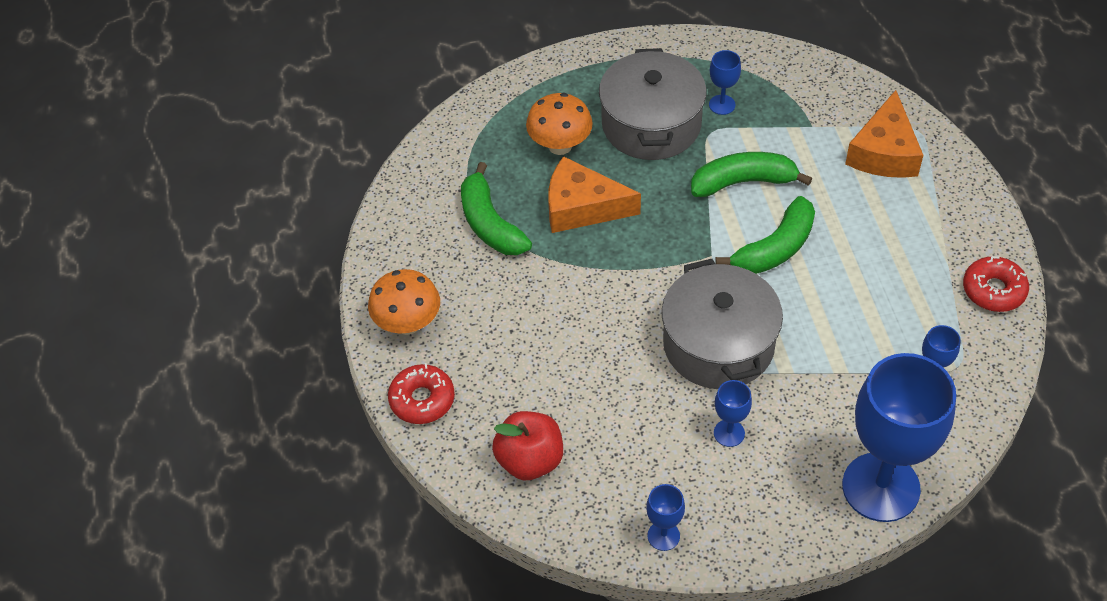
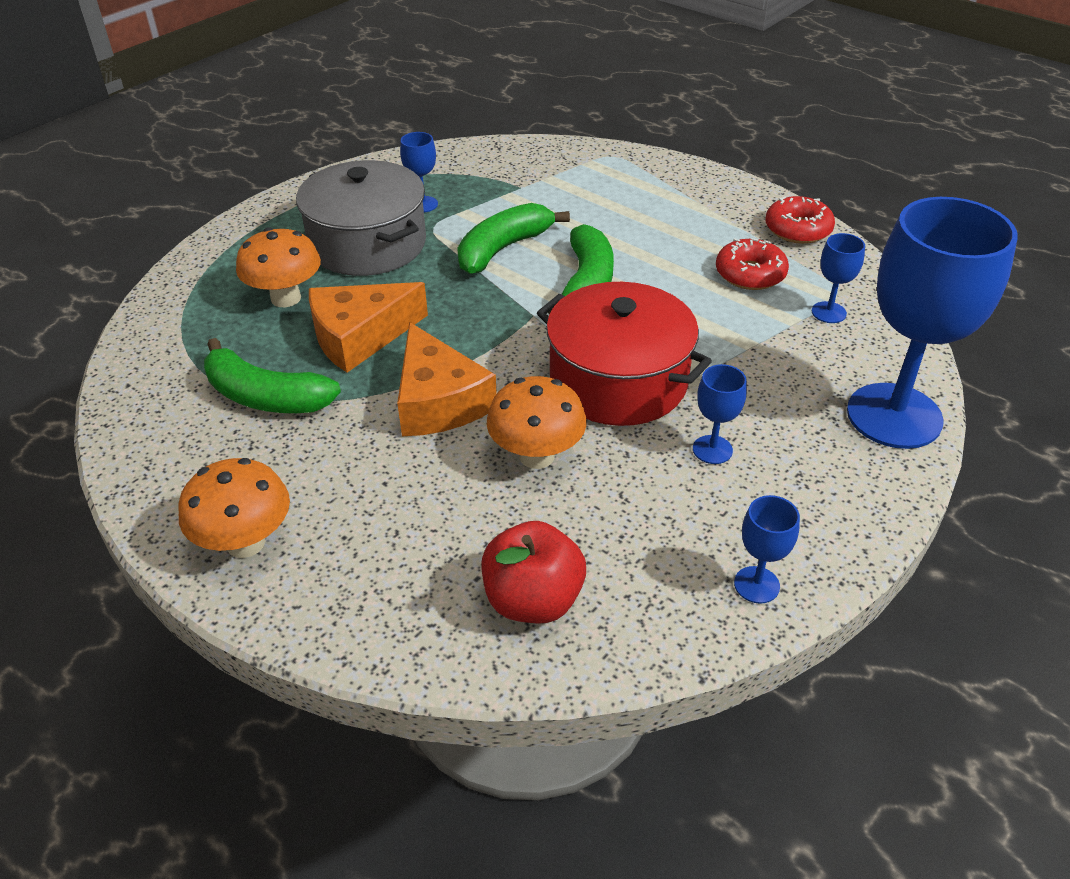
camera: 40 degrees left, 10 degrees down
(422, 400) = (336, 614): red donut -> red donut (750, 274)
(615, 368) = (536, 456): none -> orange mushroom
(718, 344) = (618, 381): grey pot -> red pot
(884, 152) = (602, 180): orange cheese -> orange cheese (438, 401)

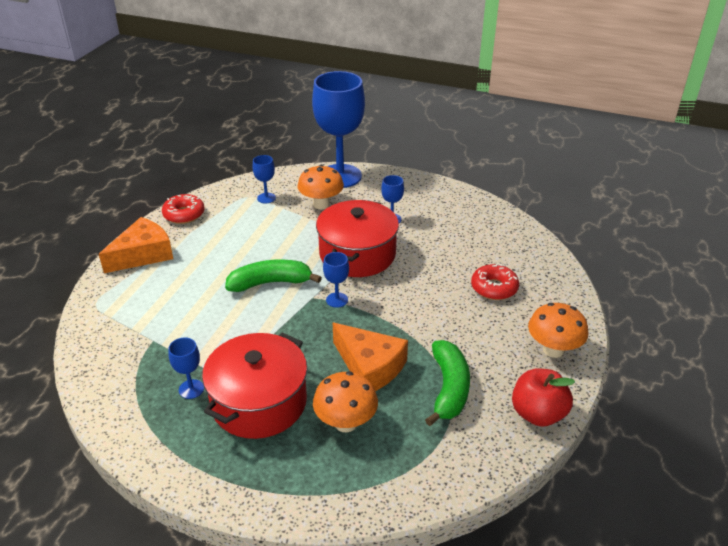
camera: 110 degrees left, 5 degrees down
(368, 244) = (259, 402): grey pot -> red pot
(438, 401) = (409, 313): orange cheese -> orange cheese (143, 254)
(503, 249) = (243, 328): green banana -> none
(533, 600) = (513, 251): red apple -> red apple (538, 414)
(536, 456) = (429, 269): orange mushroom -> orange mushroom (321, 204)
(750, 274) = (238, 225): red donut -> red donut (494, 288)
(756, 585) = (462, 199): blue goblet -> blue goblet (337, 300)

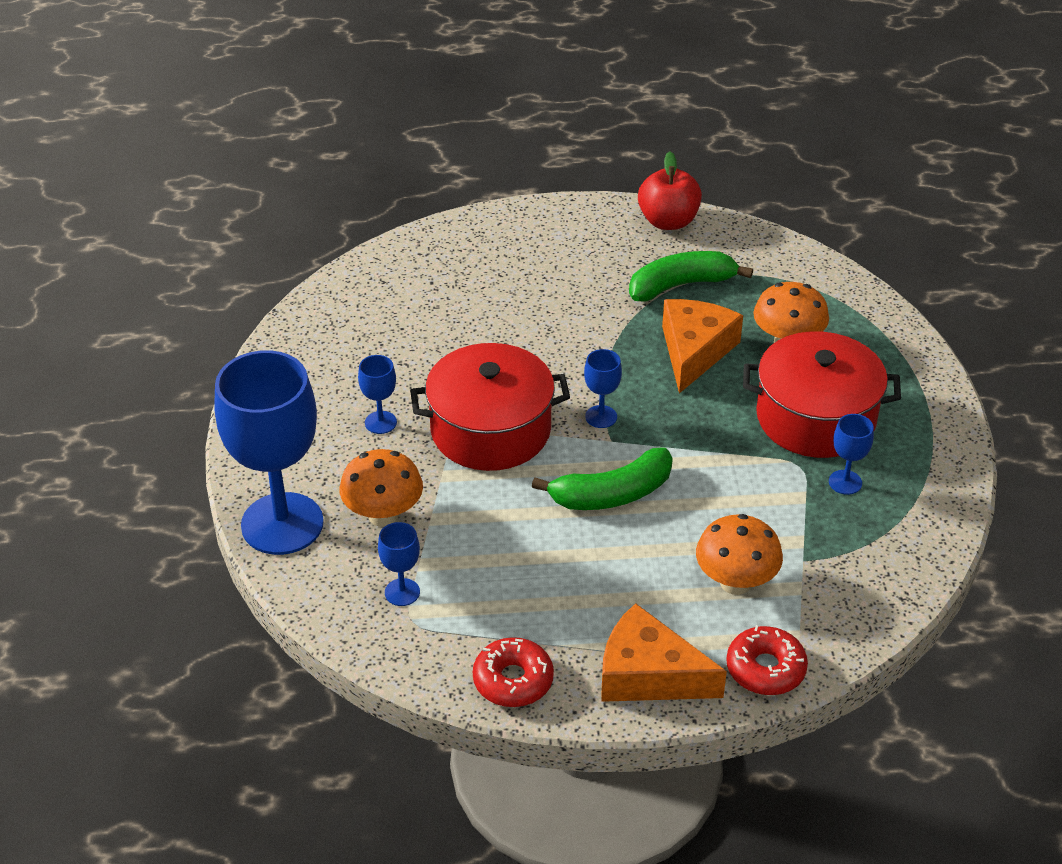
camera: 115 degrees left, 5 degrees up
(270, 283) = (612, 494): green banana -> green banana turned 75 degrees counterclockwise
(494, 288) = (482, 289): red donut -> red donut (765, 669)
(553, 350) = (564, 227): orange mushroom -> orange mushroom (735, 582)

